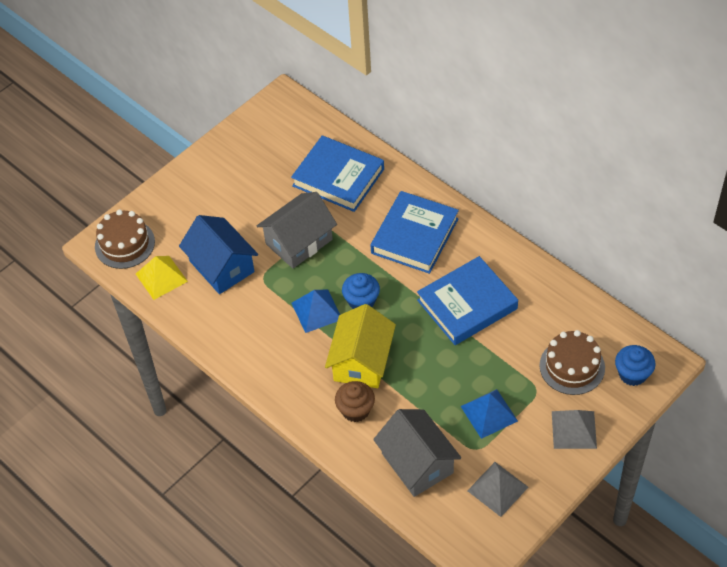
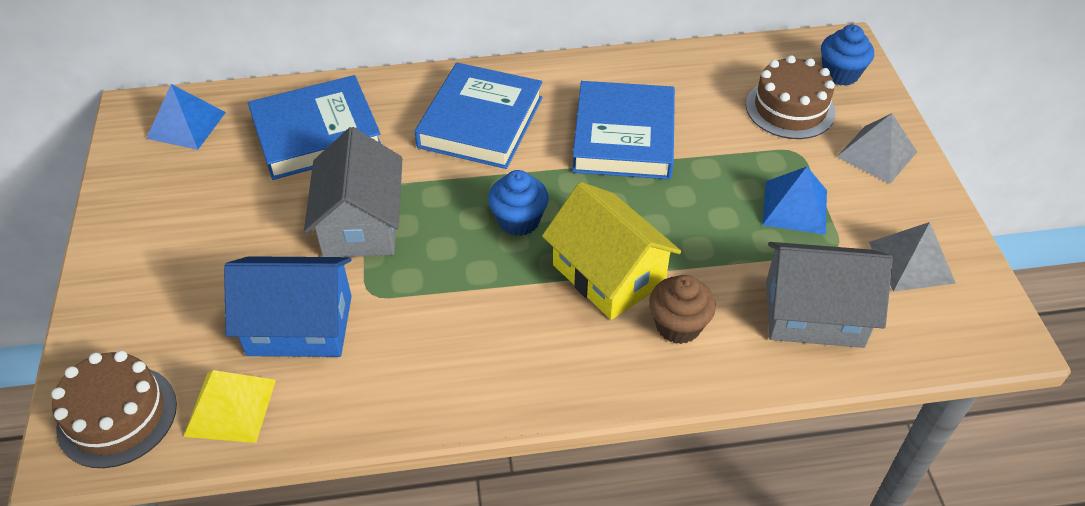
camera: 55 degrees left, 5 degrees down
(316, 311) = (485, 271): blue pyramid -> blue pyramid (186, 125)
(414, 236) = (480, 122): blue book -> blue book turned 45 degrees clockwise

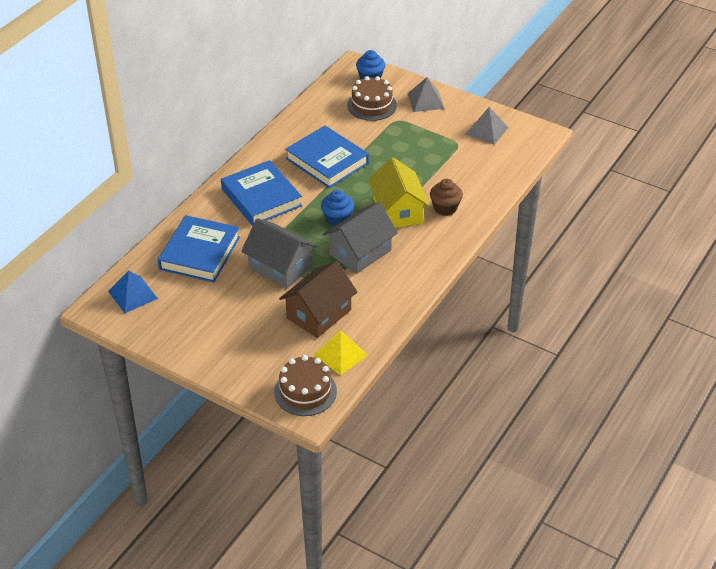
camera: 50 degrees left, 5 degrees down
(300, 325) = (319, 314): blue house -> brown house
(608, 274) = (398, 211): yellow house -> yellow house turned 75 degrees clockwise
(794, 207) = (425, 140): blue pyramid -> none
(814, 313) = (480, 170): grey house -> grey house (360, 252)

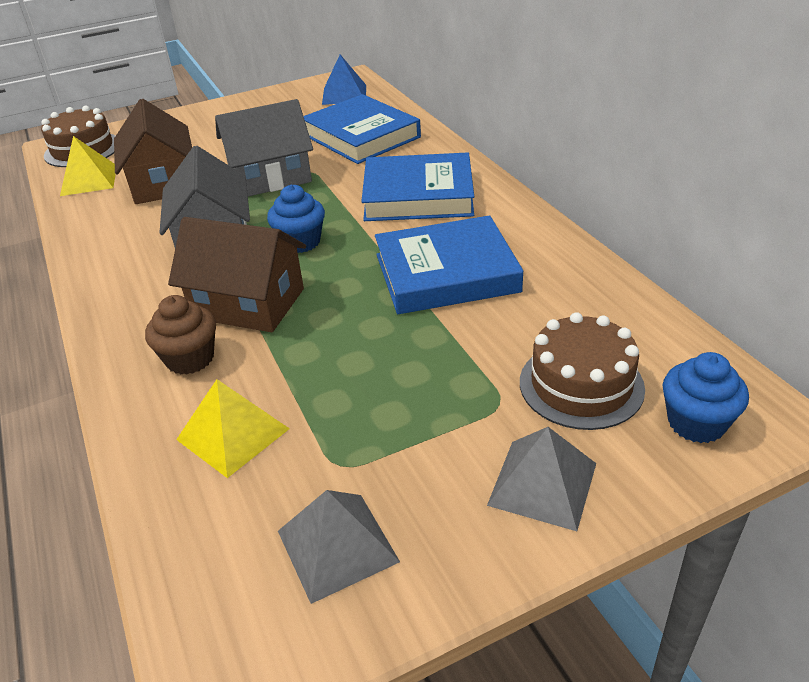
camera: 125 degrees right, 5 degrees down
(398, 211) = (248, 303): yellow house -> brown house
(469, 174) = (233, 434): none -> yellow pyramid

